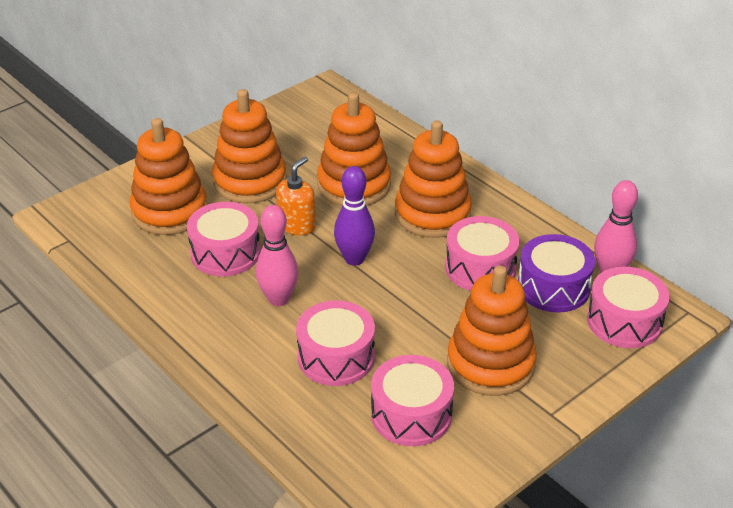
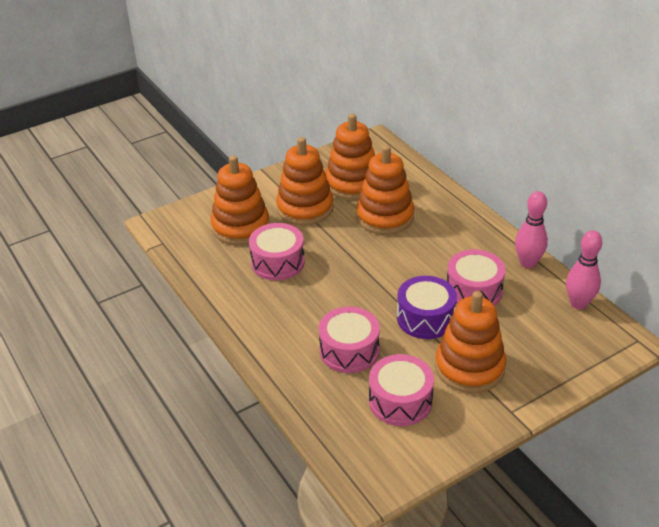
camera: 10 degrees right, 0 degrees up
(278, 299) = (312, 301): pink bowling pin -> pink bowling pin (528, 263)
(297, 225) = (335, 245): orange soap dispenser -> none
(354, 259) = (376, 275): purple bowling pin -> none
(432, 214) = (443, 244): orange stacking toy -> orange stacking toy (352, 184)
(553, 287) = (530, 311): purple drum -> purple drum (425, 318)
(624, 321) = (583, 343): pink drum -> none

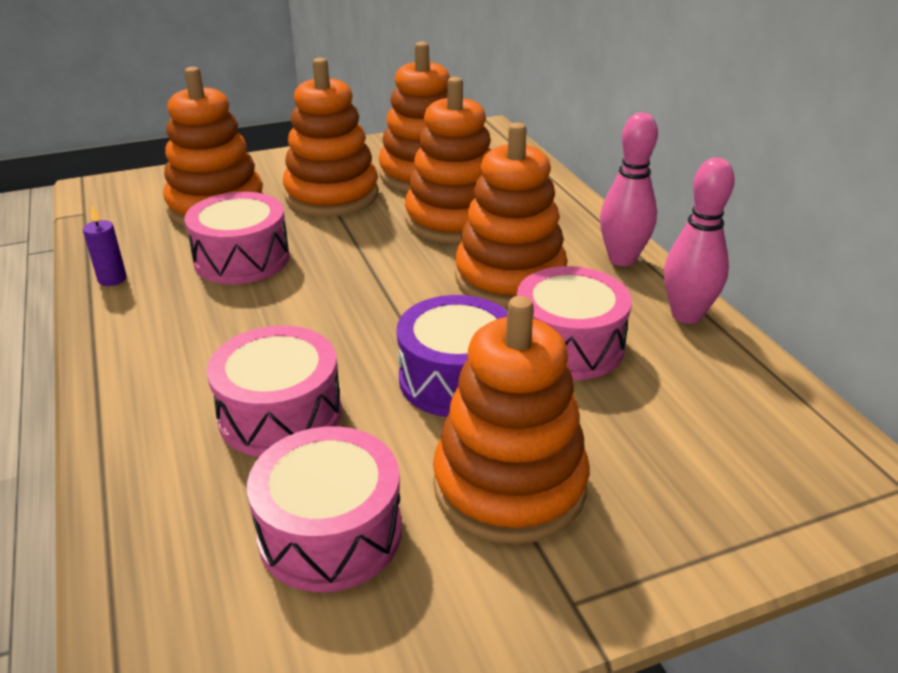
camera: 10 degrees right, 5 degrees down
(213, 286) = (112, 279): none -> purple candle
(430, 253) = (510, 278): none -> orange stacking toy
(578, 304) = (776, 397): pink bowling pin -> pink bowling pin (622, 259)

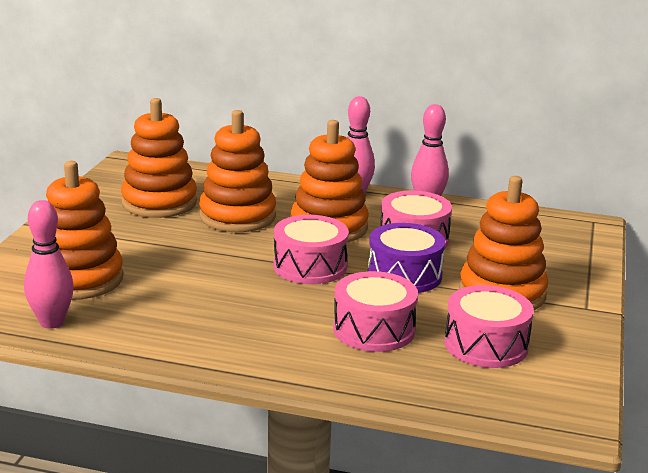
camera: 55 degrees left, 10 degrees down
(112, 279) = (128, 342): purple candle -> none
(120, 230) = (52, 322): none -> pink bowling pin
(242, 259) = (176, 292): pink drum -> pink drum (310, 266)
(332, 195) = (135, 238): orange stacking toy -> none

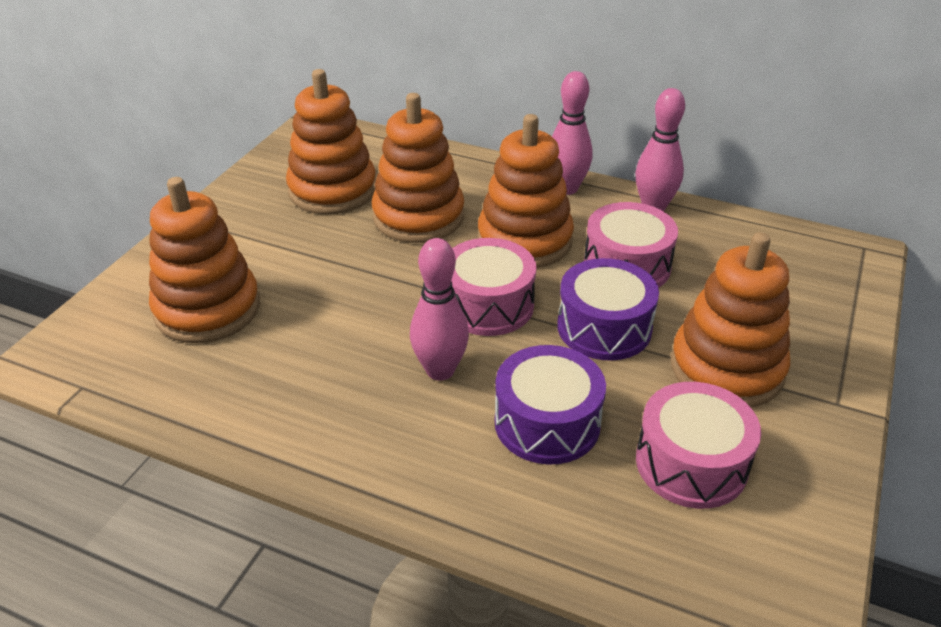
camera: 10 degrees right, 15 degrees up
(52, 322) = (155, 380): pink bowling pin -> pink bowling pin (440, 370)
(374, 330) = (547, 423): pink drum -> purple drum

